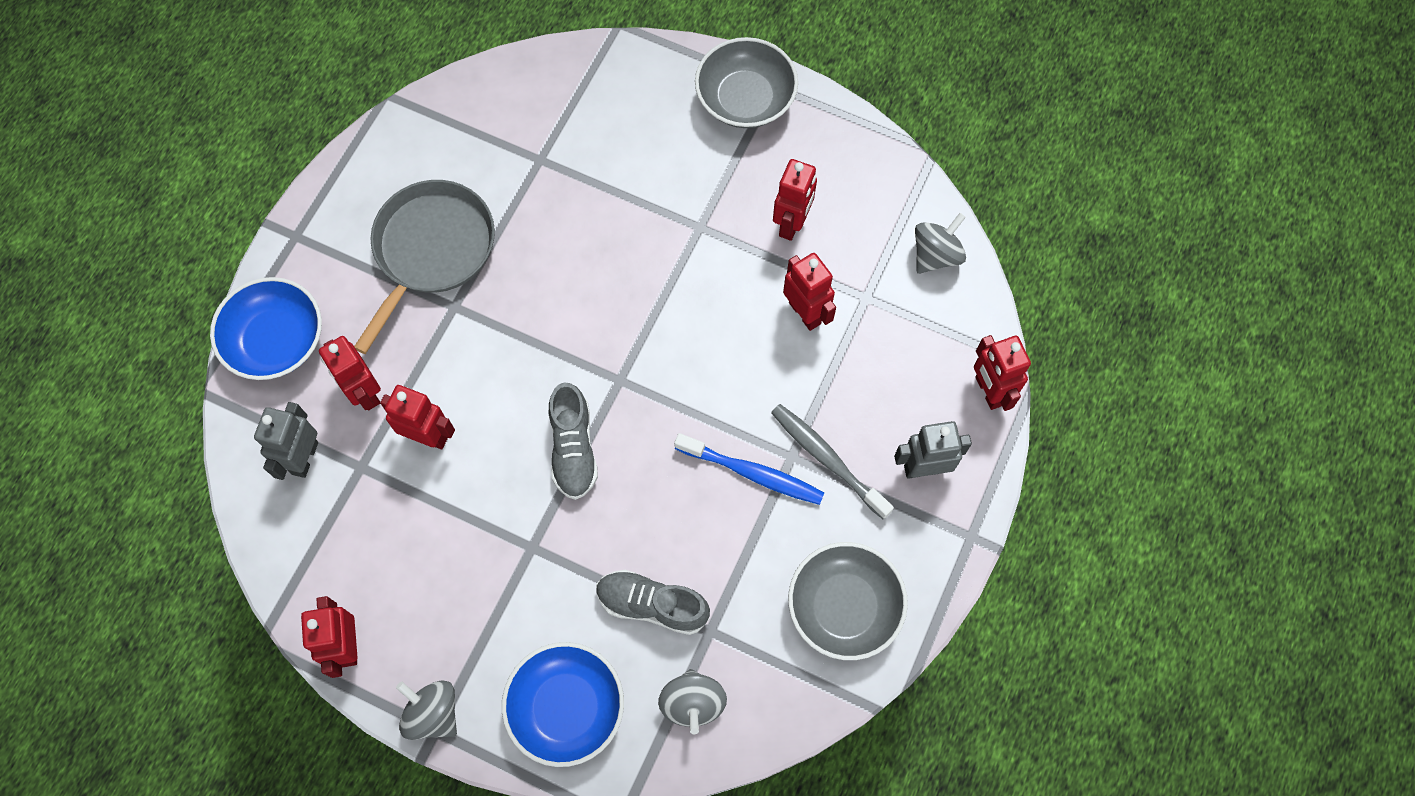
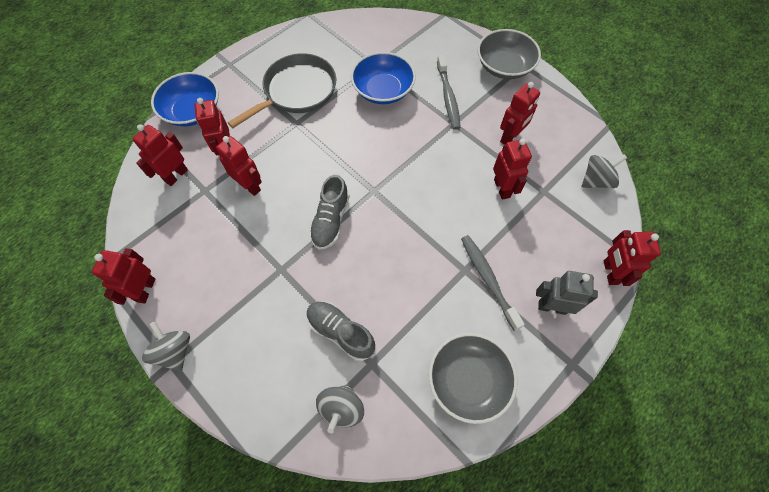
camera: 20 degrees right, 5 degrees down
(304, 458) = (176, 175): grey robot -> red robot
(566, 707) = (258, 379): blue bowl -> blue bowl (383, 90)
(675, 183) = (448, 97): none -> grey toothbrush
(752, 473) = (436, 272): blue toothbrush -> none

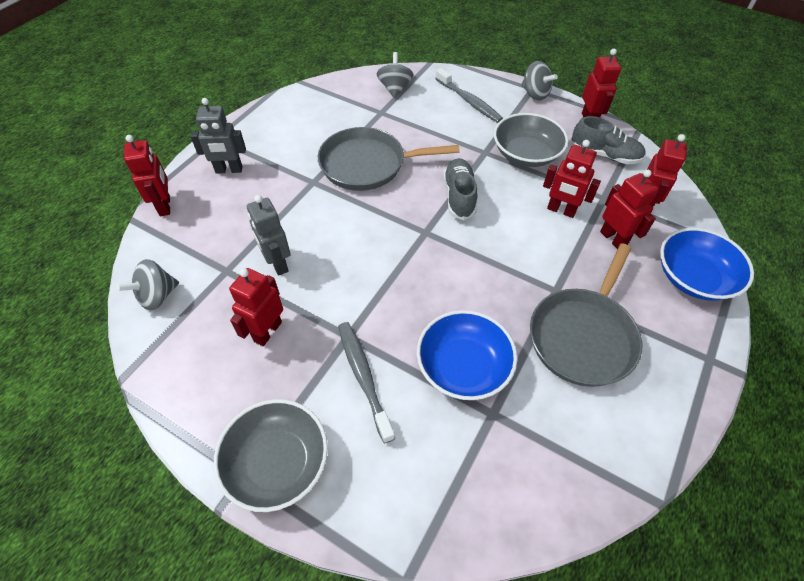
camera: 165 degrees right, 10 degrees down
(341, 332) = (412, 124): grey shoe -> grey shoe (604, 155)
(406, 280) = (367, 165): none -> grey pan
(468, 380) = (302, 116): grey bowl -> grey bowl (526, 154)
(488, 279) = (290, 179): grey toothbrush -> grey toothbrush (469, 101)
(502, 188) = (277, 263): red robot -> grey robot

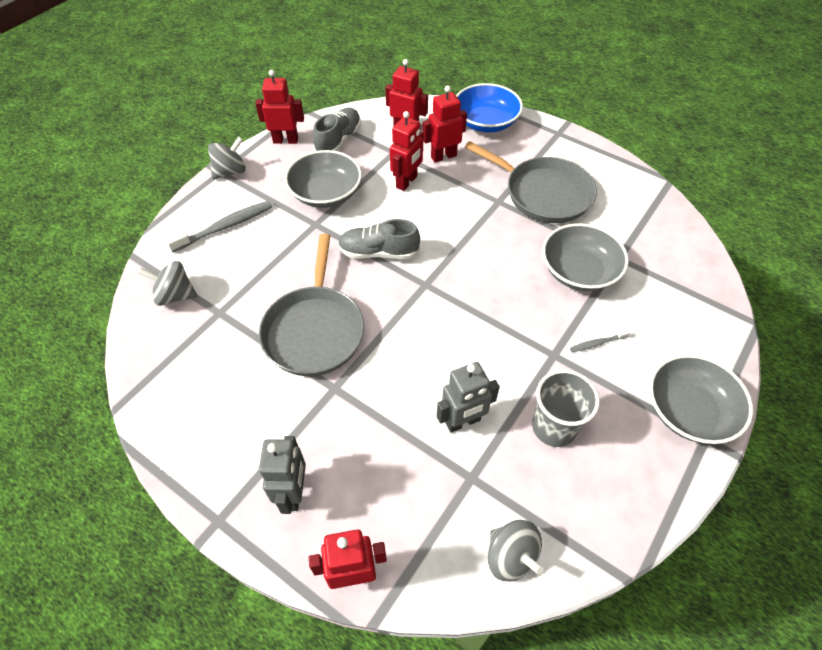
camera: 85 degrees left, 0 degrees up
(267, 331) = (554, 427): red robot -> grey cup
(363, 377) = (597, 343): grey toothbrush -> grey toothbrush, size x0.51
(463, 366) = (579, 271): blue bowl -> grey bowl

